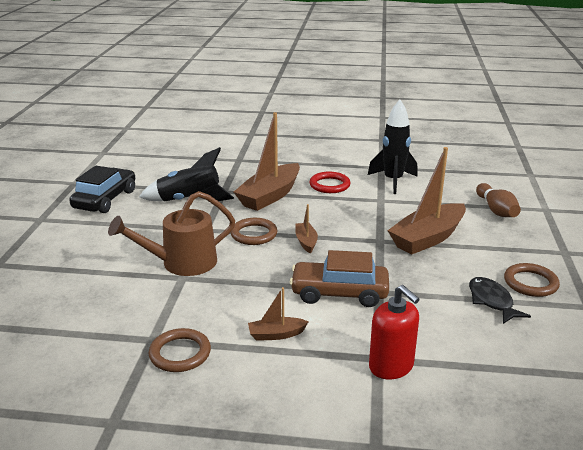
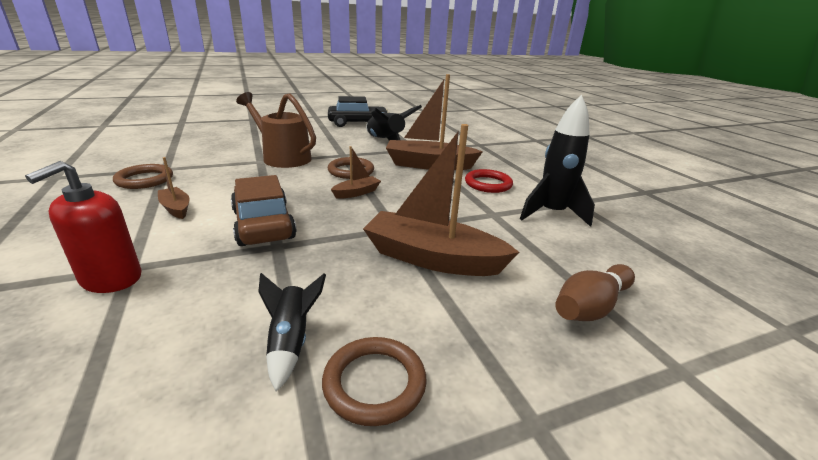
camera: 60 degrees right, 0 degrees up
(491, 301) = (291, 342): black fish -> black rocket

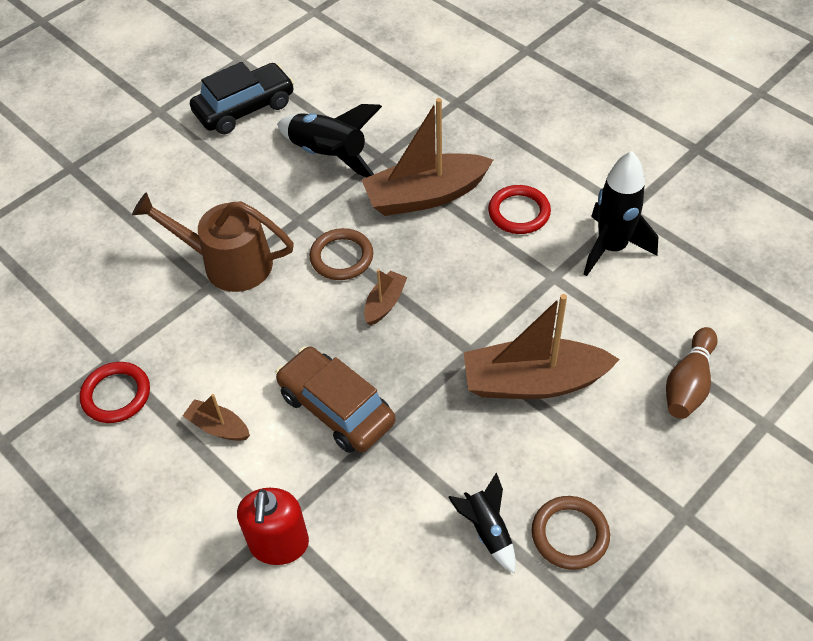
camera: 20 degrees left, 25 degrees up
(144, 180) = (116, 395): brown ring -> red ring

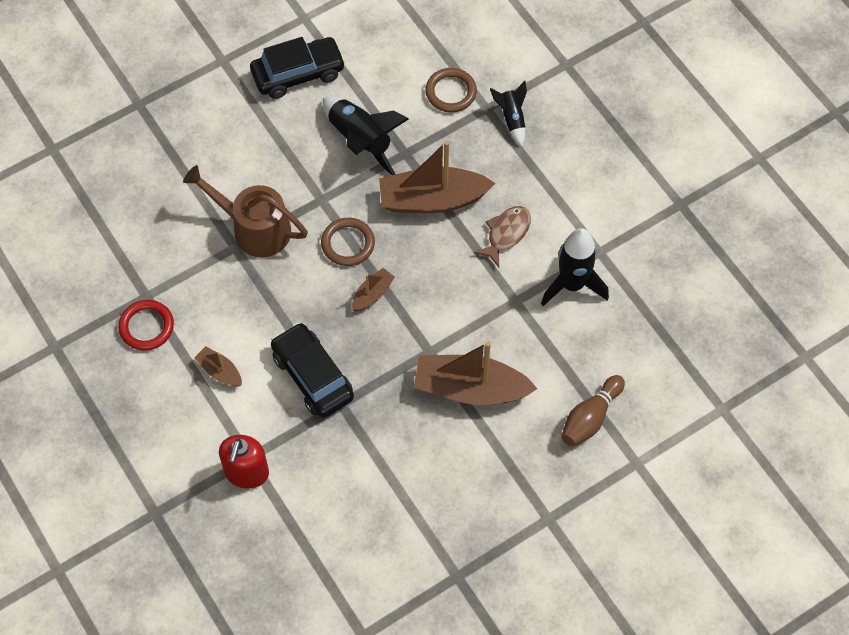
camera: 10 degrees right, 10 degrees up
(336, 408) = (312, 376): brown car -> black car
(487, 530) = (400, 497): black rocket -> black rocket (512, 119)
(519, 212) = (506, 234): red ring -> brown fish
(570, 534) = (459, 514): brown ring -> brown ring (451, 92)

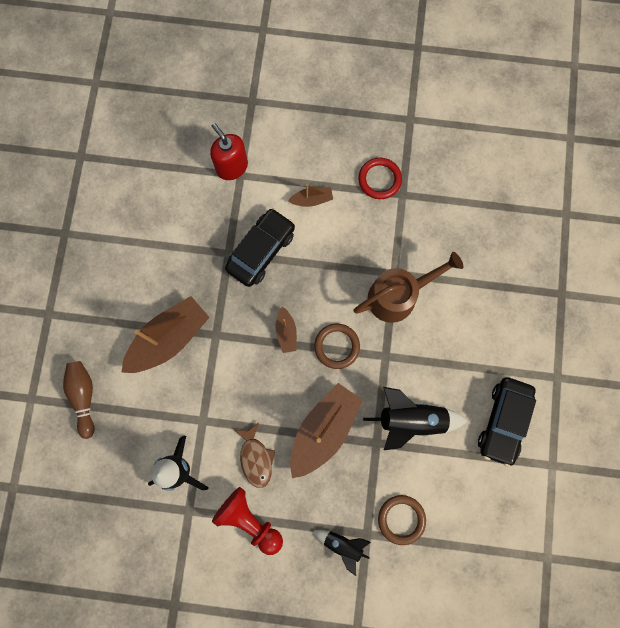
camera: 130 degrees right, 15 degrees up
(312, 376) = (261, 251): black car -> black car turned 60 degrees counterclockwise
(561, 200) = (249, 520): none -> red pawn

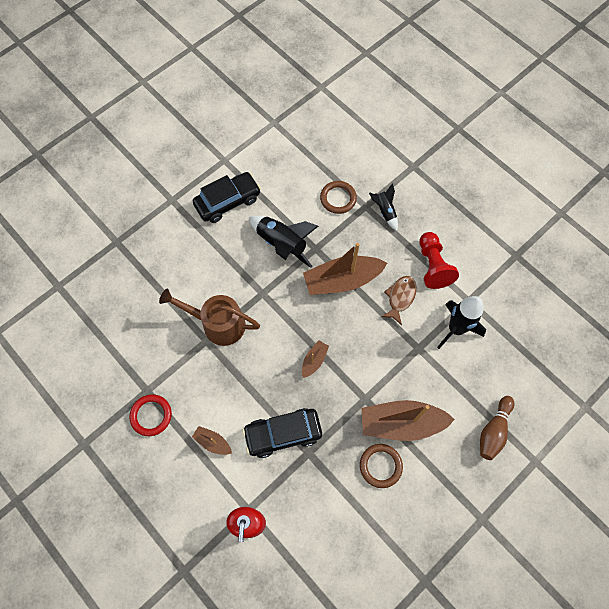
camera: 140 degrees left, 10 degrees down
(336, 346) = (288, 324): brown ring -> brown ring (380, 466)

